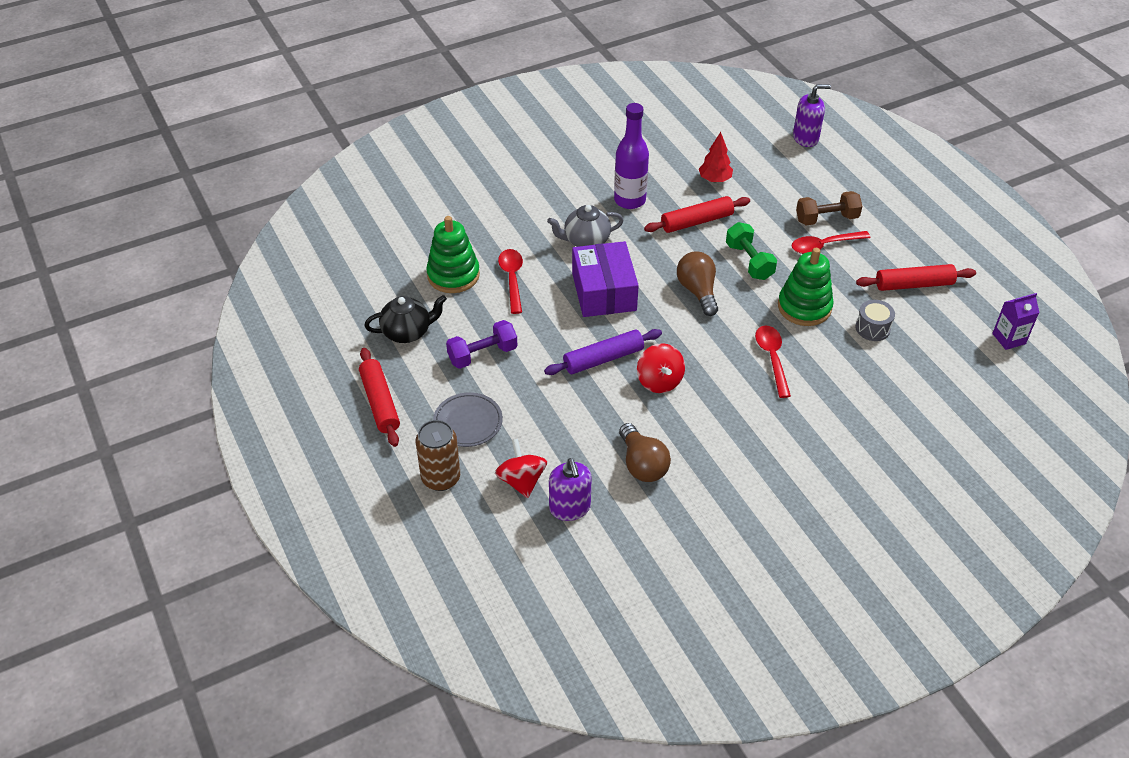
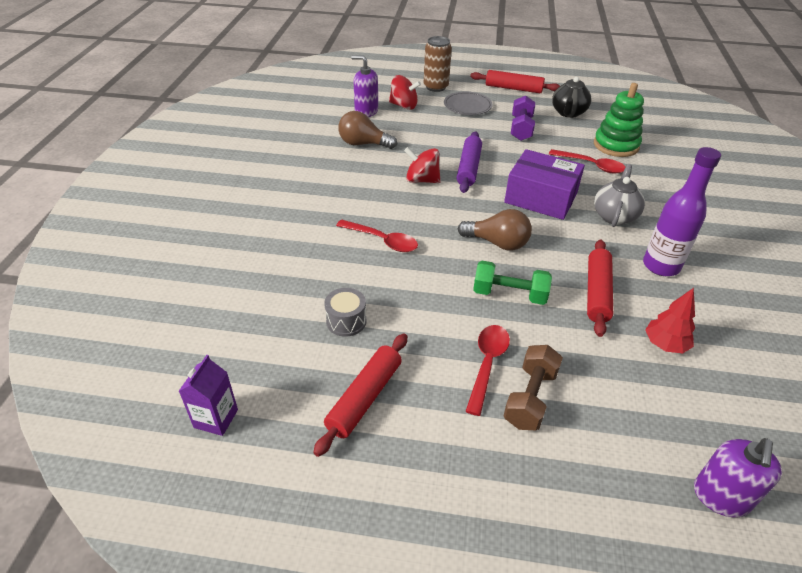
camera: 125 degrees right, 5 degrees down
(804, 307) = (417, 294): green stacking toy -> none

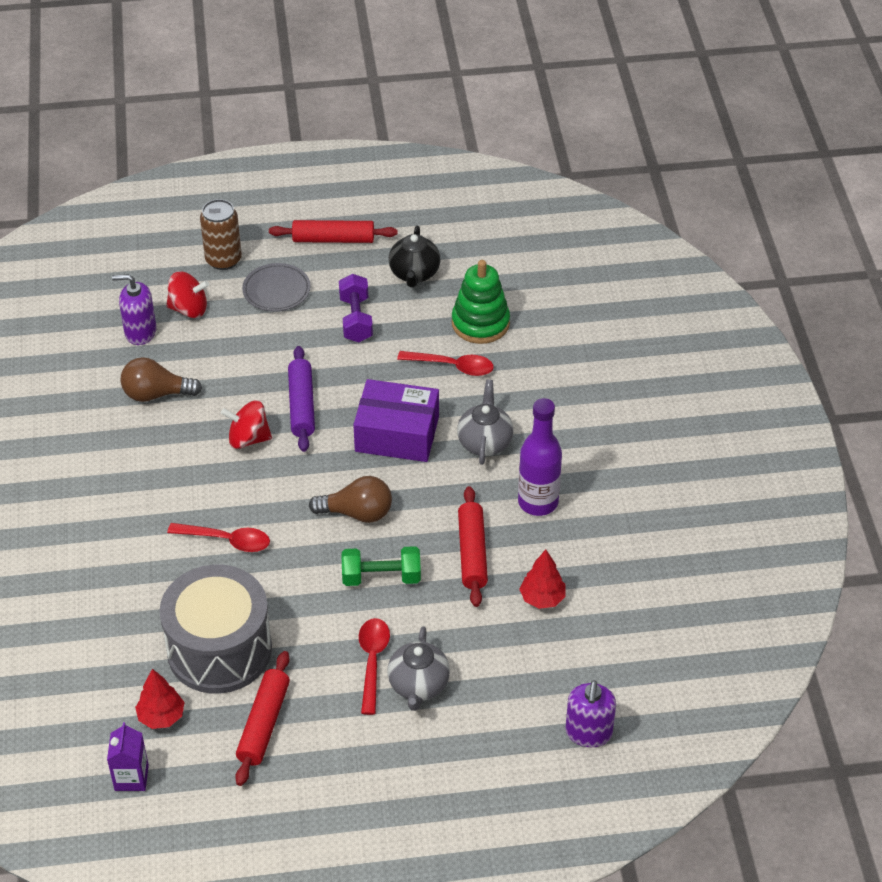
camera: 15 degrees left, 5 degrees up
(270, 367) = (161, 716): none -> red tree
(346, 321) = (219, 649): grey drum -> grey drum, size x2.47
(530, 398) = (418, 685): brown dumbbell -> grey teapot

